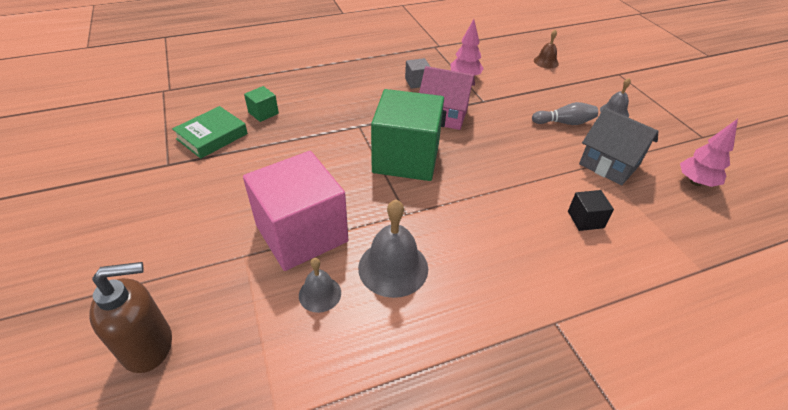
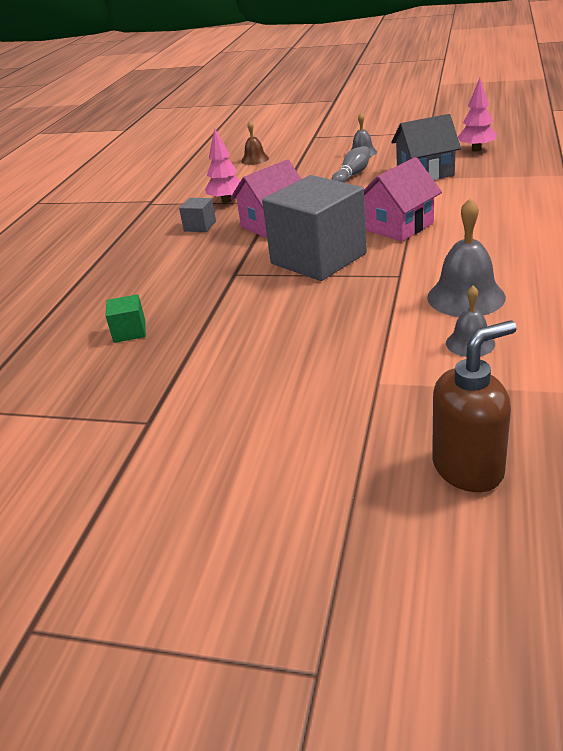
camera: 50 degrees left, 10 degrees down
(149, 346) = (468, 468): brown soap dispenser -> brown soap dispenser turned 45 degrees clockwise
(212, 136) = (130, 378): green book -> none
(301, 233) = (375, 339): pink cube -> none
(406, 158) = (318, 258): green cube -> grey cube
(490, 183) = (398, 226): none -> pink house
(585, 219) = (480, 199): black cube -> none

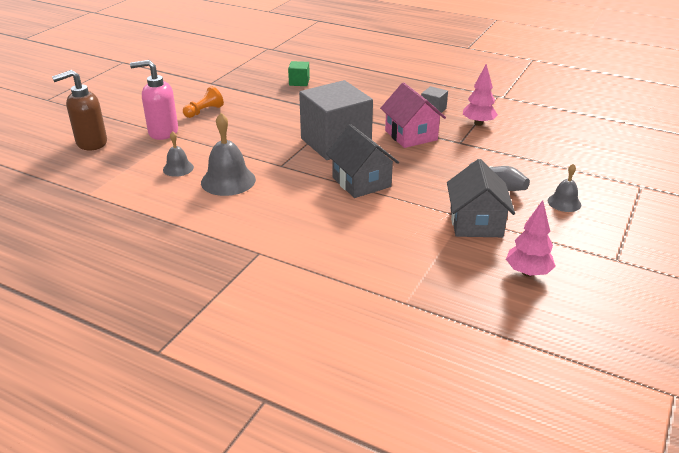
camera: 100 degrees right, 0 degrees up
(255, 159) = (581, 146): brown bell -> none
(275, 386) = (204, 111): none -> orange pawn
(374, 400) = (163, 132): none -> pink soap dispenser
(398, 226) = (361, 182): pink house -> grey house
(468, 468) = (91, 143): brown soap dispenser -> brown soap dispenser turned 75 degrees clockwise

